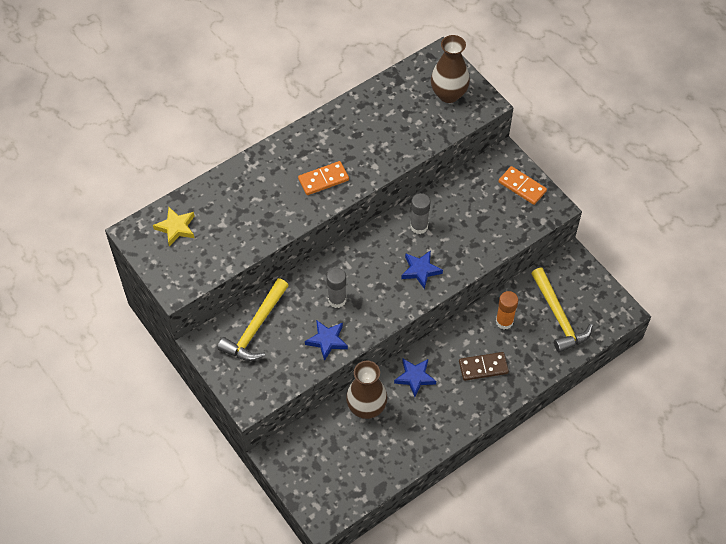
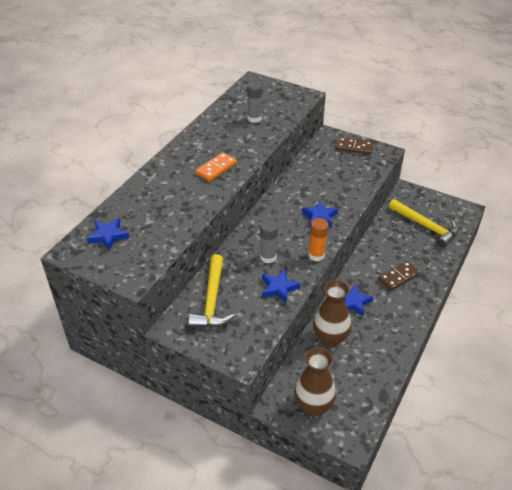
camera: 25 degrees left, 15 degrees down
(176, 228) = (108, 236): yellow star -> blue star
(419, 226) = (298, 191): grey glue stick -> grey glue stick (254, 118)
(448, 94) = (275, 97): brown vase -> brown vase (313, 406)
(504, 321) = (391, 242): orange glue stick -> orange glue stick (316, 255)
(522, 187) = (354, 147): orange domino -> brown domino

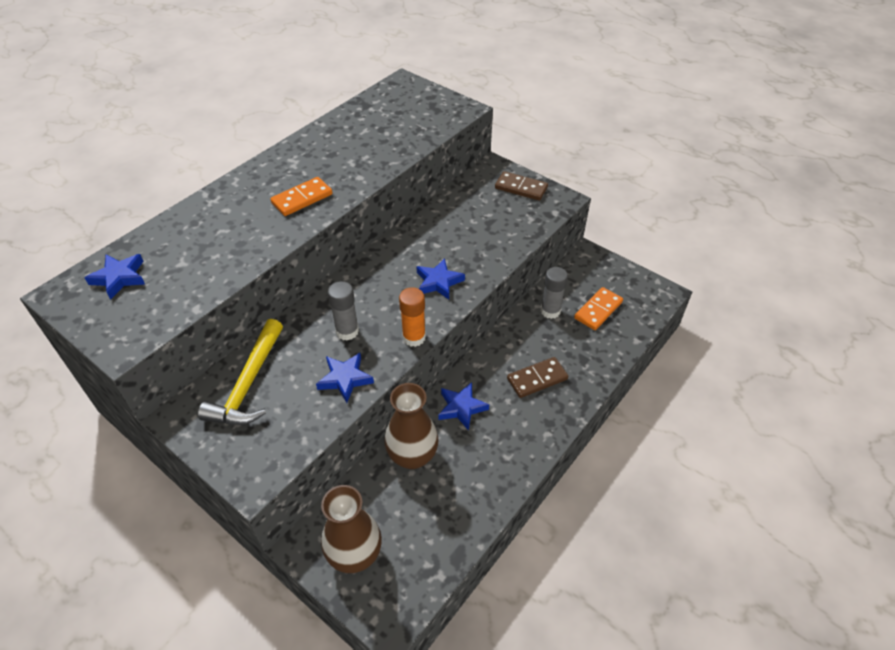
camera: 10 degrees right, 5 degrees up
(254, 118) = (382, 134): grey glue stick -> grey glue stick (550, 311)
(426, 226) = (598, 310): yellow hammer -> orange domino

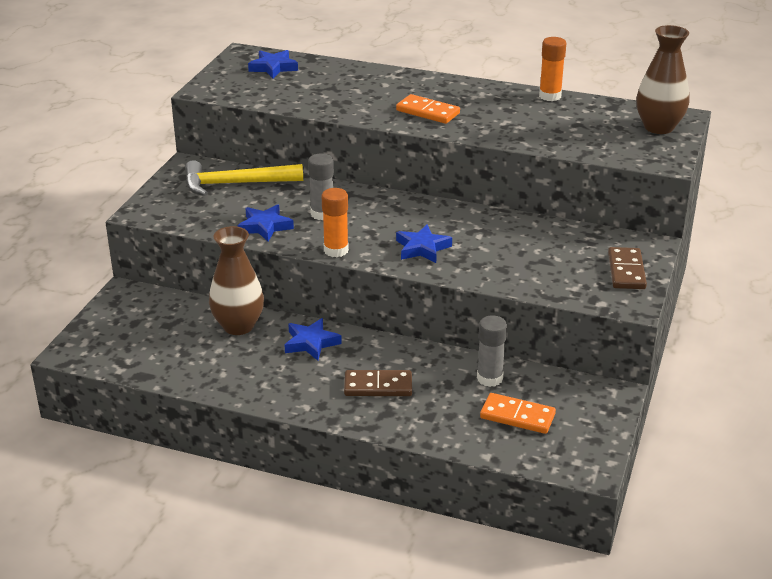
camera: 70 degrees right, 15 degrees down
(325, 127) = (550, 96): none -> orange glue stick
(355, 555) = (124, 319): brown vase -> brown vase (658, 127)
(537, 379) = (378, 386): brown domino -> brown domino turned 45 degrees counterclockwise

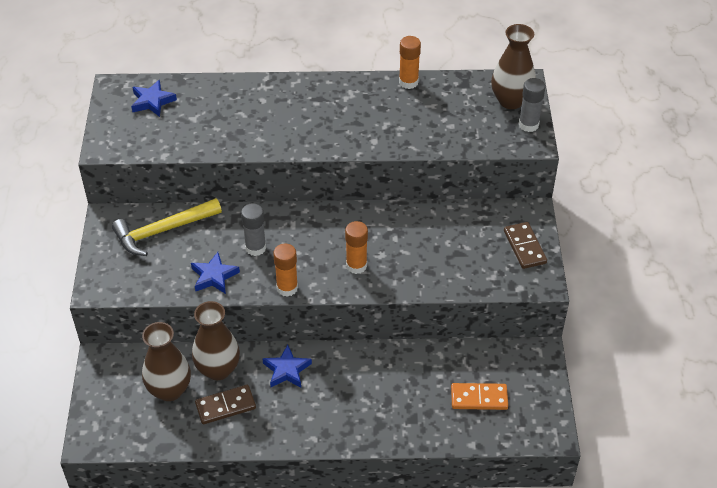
camera: 20 degrees left, 15 degrees up
(177, 331) = (169, 390): none -> brown vase
(378, 386) = (360, 400): brown domino -> brown domino (225, 406)
(422, 248) = (356, 265): blue star -> orange glue stick
(427, 112) = (316, 128): orange domino -> none
(489, 378) = (443, 366): grey glue stick -> grey glue stick (528, 125)

